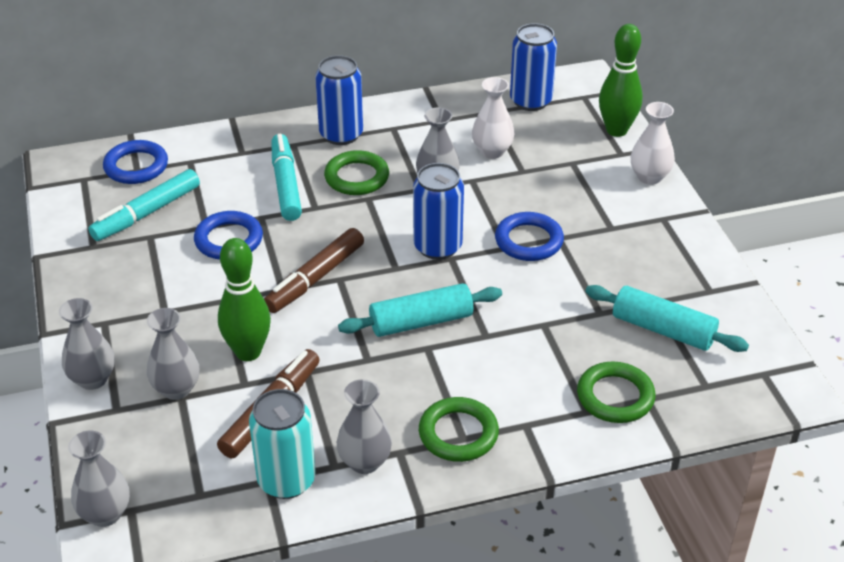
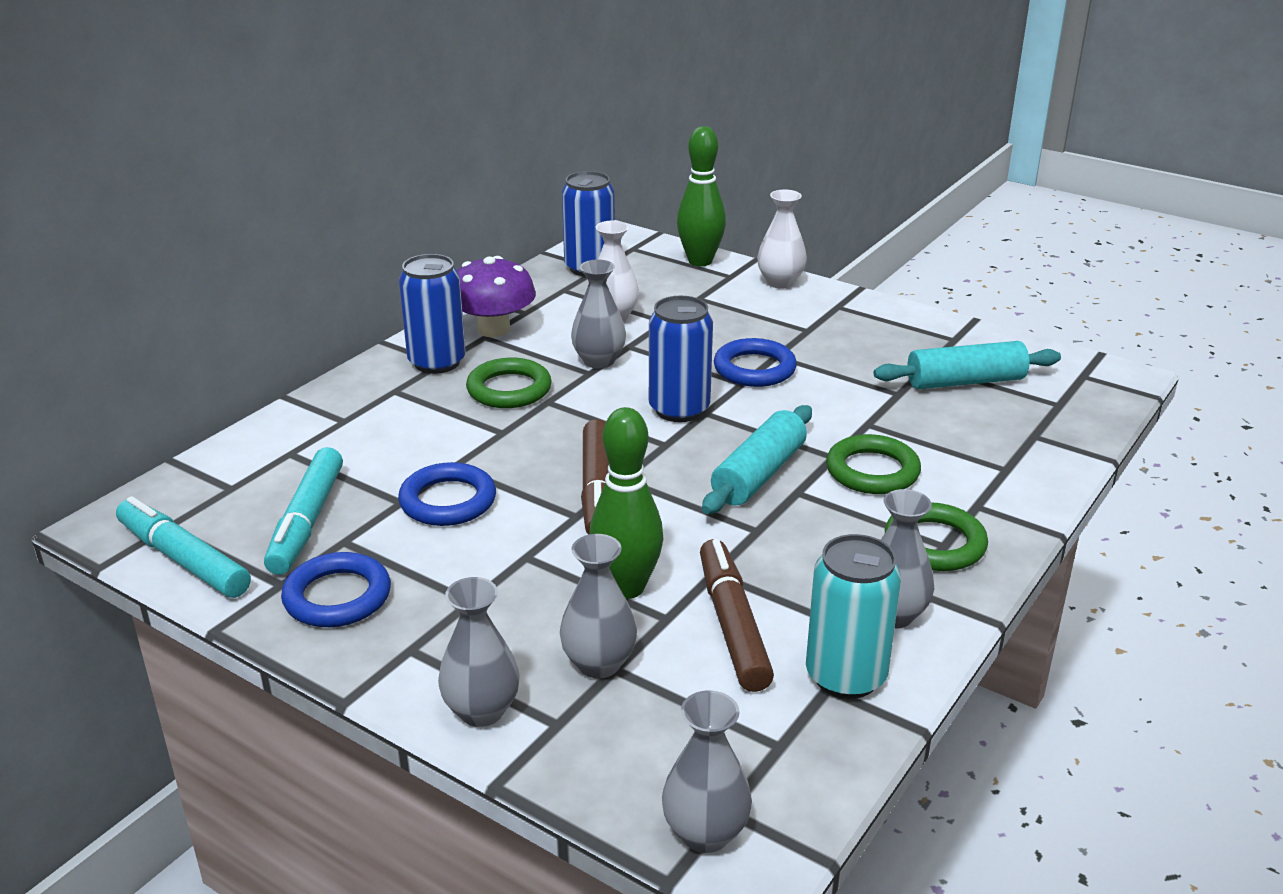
camera: 40 degrees left, 10 degrees down
(136, 166) = (225, 485): blue ring -> blue ring (337, 597)
(286, 184) = (439, 426): turquoise marker -> turquoise marker (184, 560)
(405, 125) = (494, 329): none -> purple mushroom
(615, 396) = (1009, 446): green ring -> green ring (872, 471)

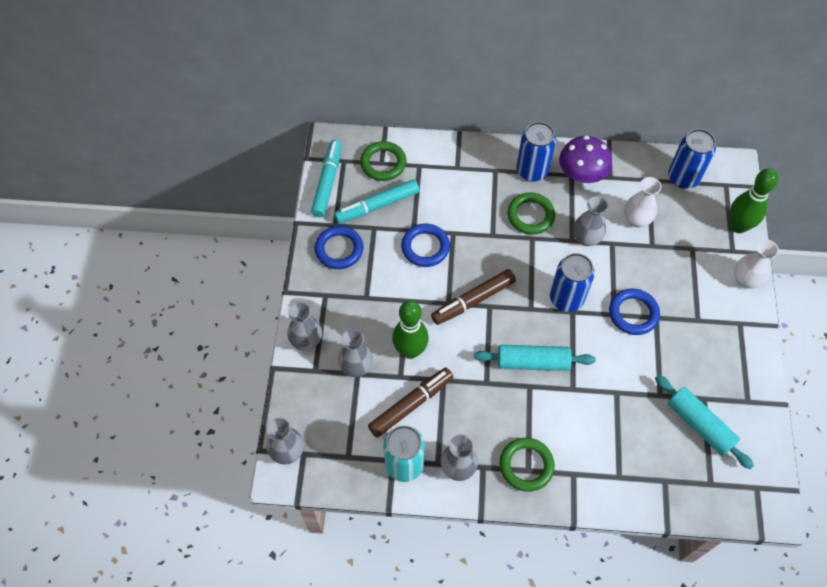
camera: 60 degrees right, 30 degrees up
(872, 471) = (571, 412): green ring -> green ring (383, 163)

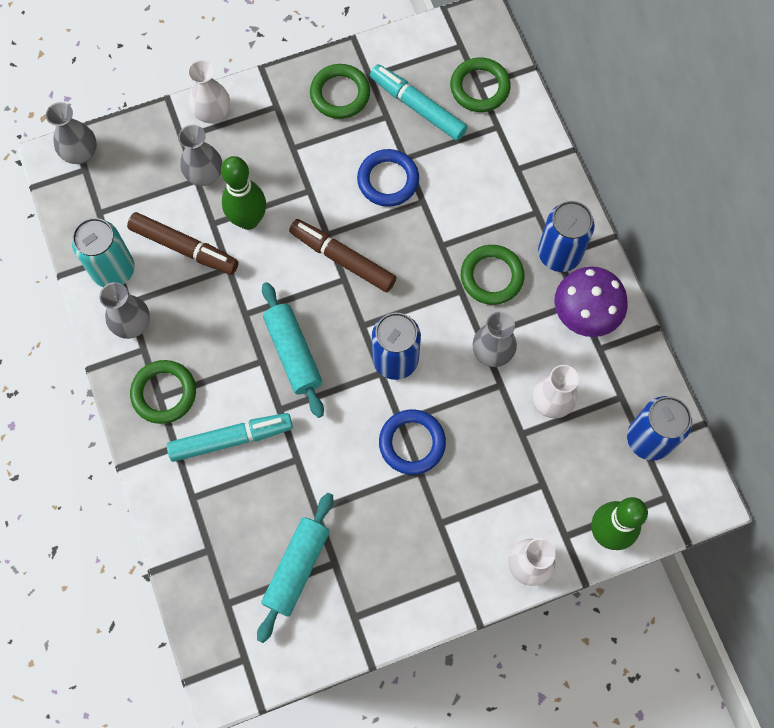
camera: 65 degrees right, 10 degrees up
(306, 340) = (213, 113): grey vase -> white vase
(327, 182) = (422, 42): turquoise marker -> turquoise marker (230, 439)
(339, 249) = (340, 94): blue ring -> green ring

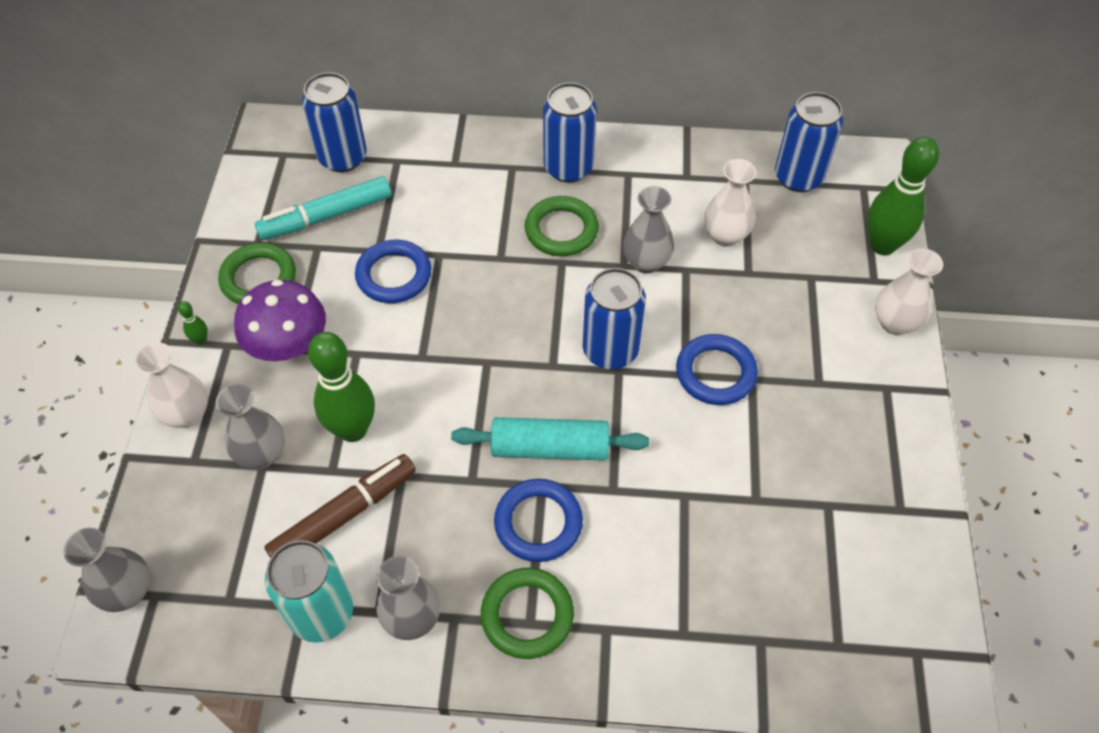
camera: 65 degrees left, 15 degrees down
(230, 439) = (626, 559): turquoise marker -> none
(232, 371) = (538, 523): none -> blue ring
(272, 88) = (201, 340): none -> green bowling pin
(297, 568) = (820, 548): turquoise rolling pin -> none
(343, 259) = (462, 353): brown marker -> none
(479, 87) = (343, 157): green ring -> blue can
(585, 313) = (643, 173): purple mushroom -> purple mushroom (288, 345)

